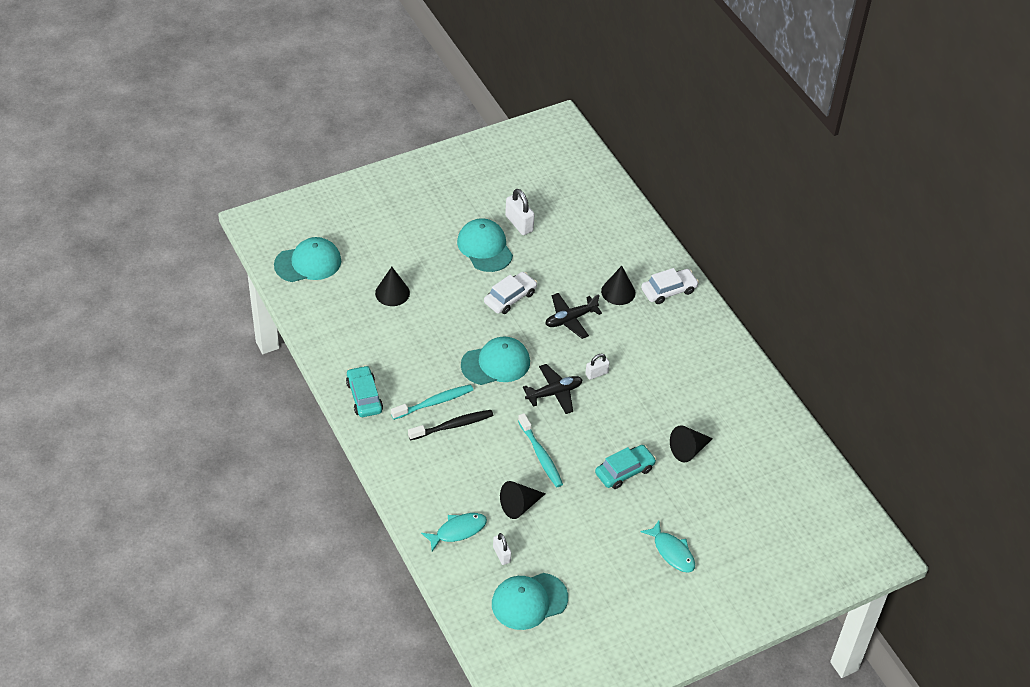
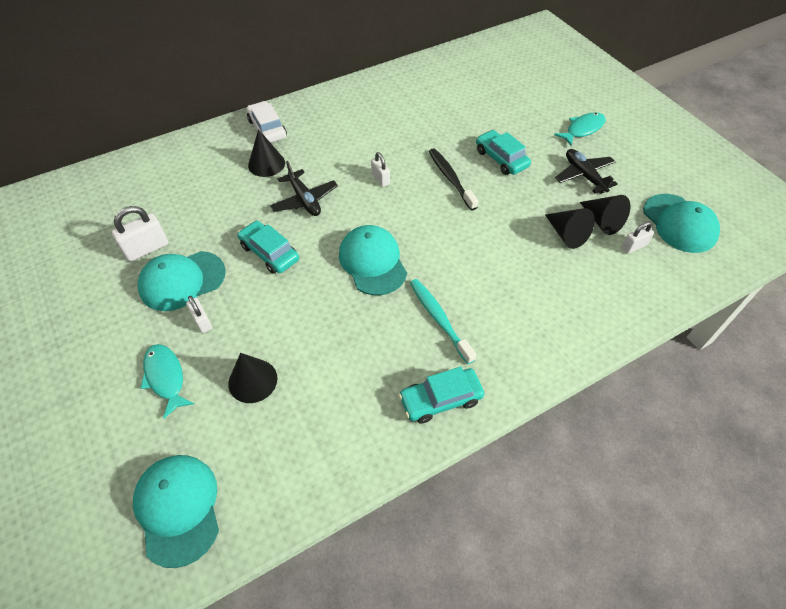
camera: 90 degrees left, 5 degrees up
(445, 262) = (202, 321): none -> white padlock
(452, 426) = (471, 298): black toothbrush -> black toothbrush (451, 179)
(458, 531) = (617, 285): turquoise fish -> turquoise fish (166, 377)
(510, 298) = (269, 253): white car -> turquoise car
(540, 455) = (496, 219): turquoise toothbrush -> none
(554, 393) = (410, 211): black plane -> black plane (584, 176)
(688, 450) = (466, 118): black cone -> black cone (602, 221)

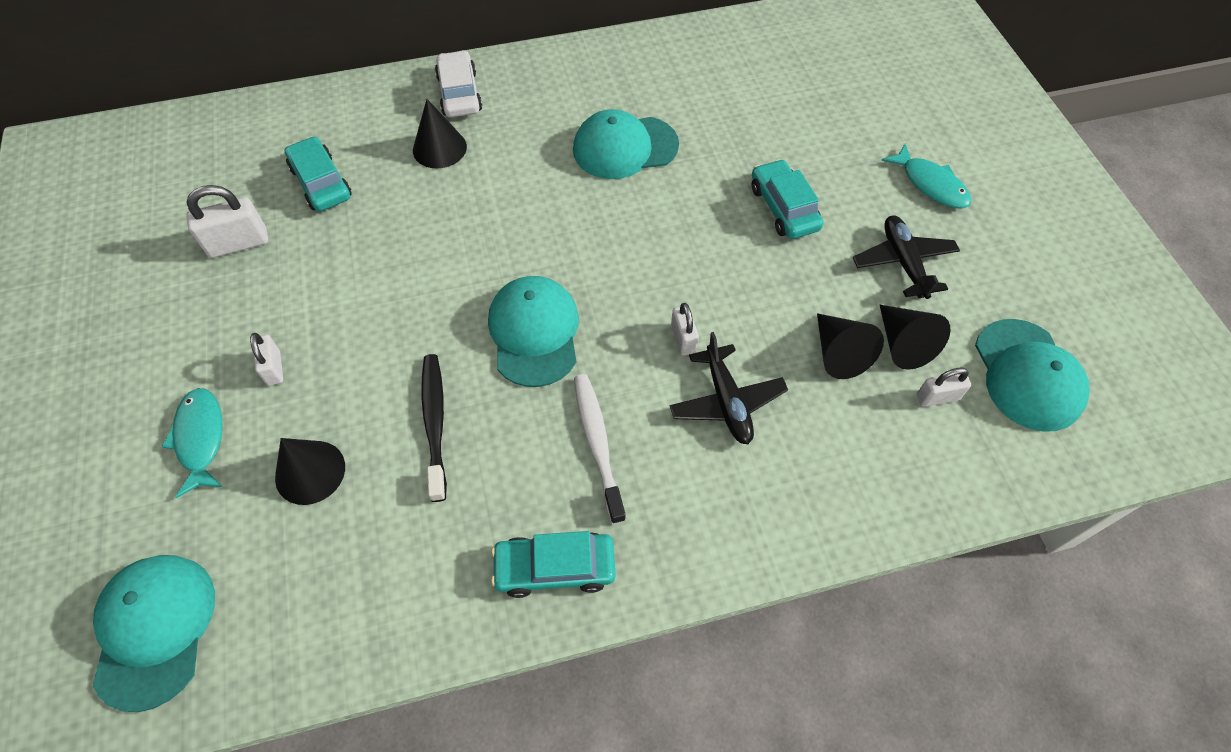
camera: 15 degrees right, 5 degrees up
(182, 281) = (268, 302): turquoise cap -> turquoise cap (625, 147)
(269, 253) = (397, 286): turquoise car -> turquoise car (321, 182)
(304, 200) = (473, 215): black plane -> black plane (726, 401)
(380, 179) = (592, 204): white padlock -> white padlock (683, 339)
(439, 319) = (598, 444): turquoise toothbrush -> white toothbrush
(451, 179) = (695, 225): black toothbrush -> black toothbrush (435, 423)
(582, 129) = (930, 184): turquoise fish -> turquoise fish turned 75 degrees clockwise

